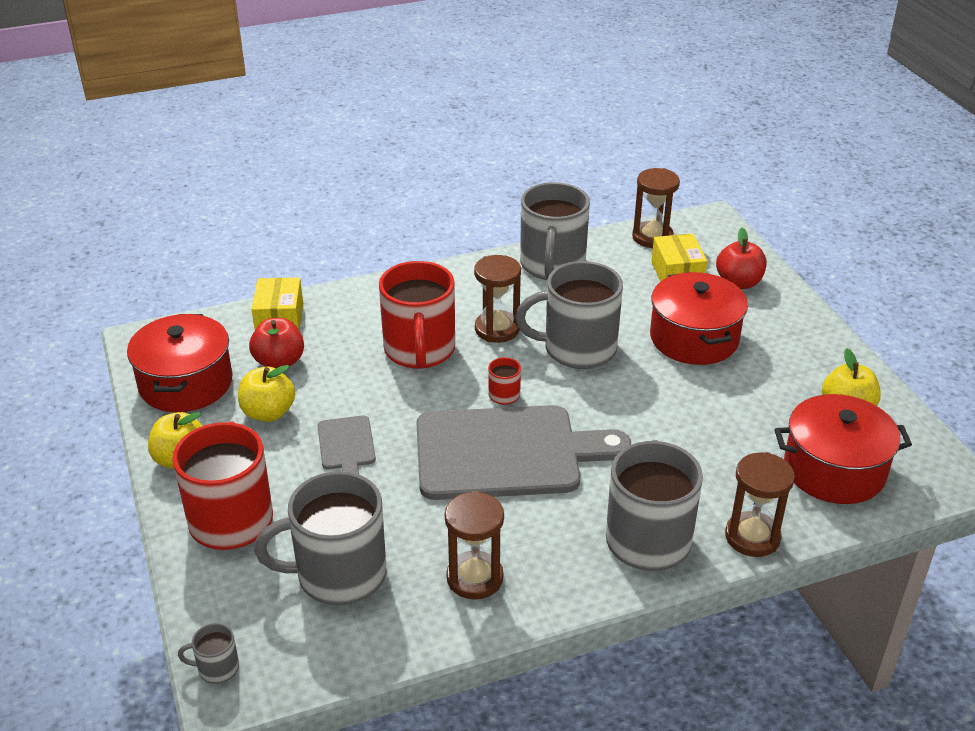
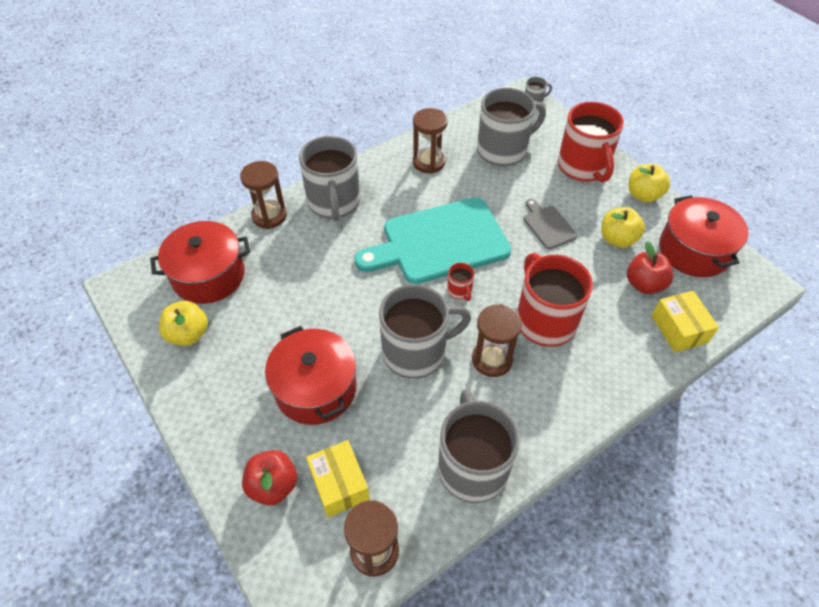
camera: 165 degrees right, 15 degrees up
(507, 453) = (439, 242): grey cutting board -> turquoise cutting board

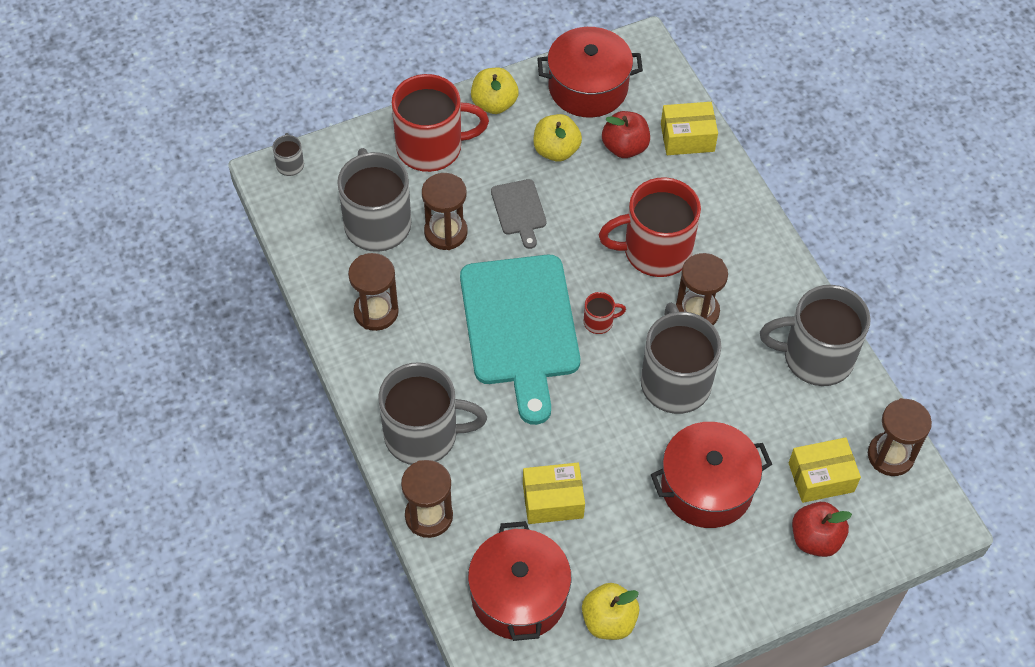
camera: 80 degrees left, 5 degrees up
(290, 284) = (552, 500): none -> yellow box
(510, 187) = (445, 232): none -> brown hourglass
(548, 225) = (519, 210): grey cutting board -> grey cutting board turned 90 degrees counterclockwise

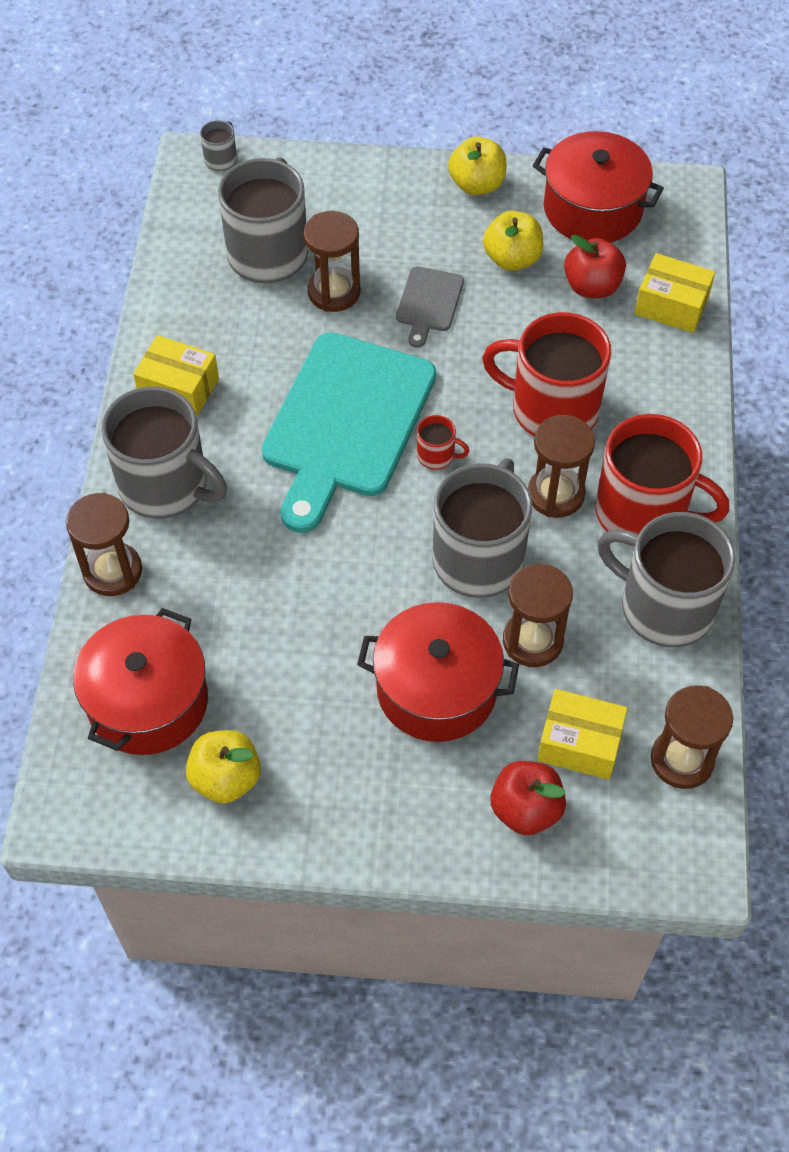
camera: 30 degrees right, 0 degrees up
(376, 312) = (205, 340): brown hourglass -> brown hourglass (532, 641)
(431, 147) = (379, 201): red mug -> red mug (643, 513)
(552, 500) = (254, 619): yellow box -> yellow box (179, 388)

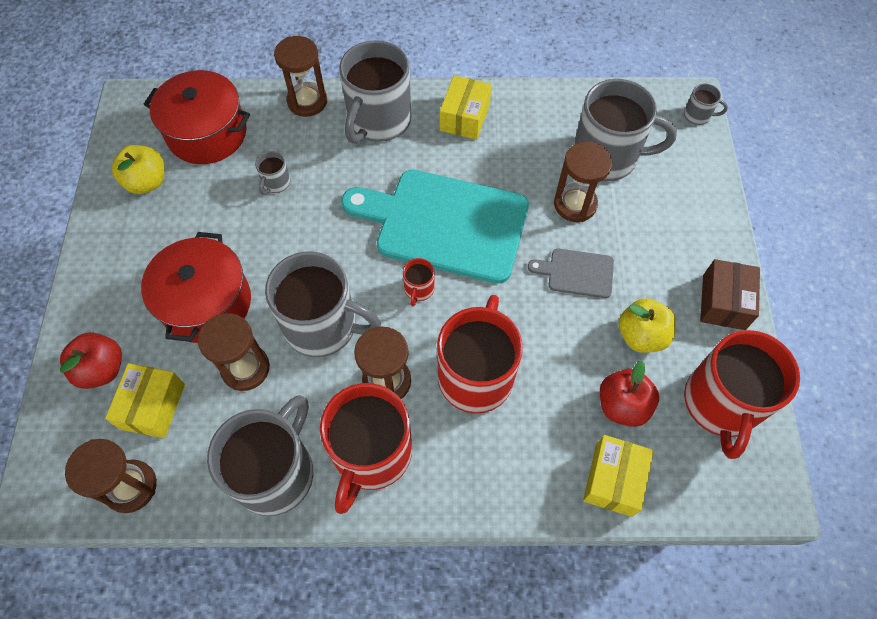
camera: 85 degrees right, 5 degrees up
(254, 610) = (276, 183): none -> grey mug
(477, 184) = (723, 302): yellow apple -> brown box
(592, 209) = (721, 404): red pot -> red mug

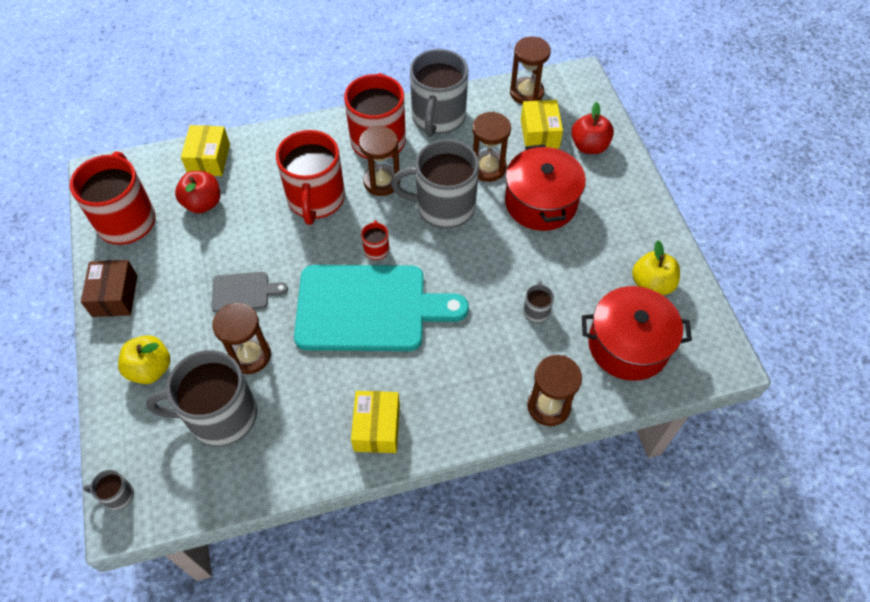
camera: 165 degrees right, 5 degrees down
(378, 121) = (466, 401): grey mug -> none
(641, 335) = (187, 254): yellow apple -> yellow apple (150, 369)

